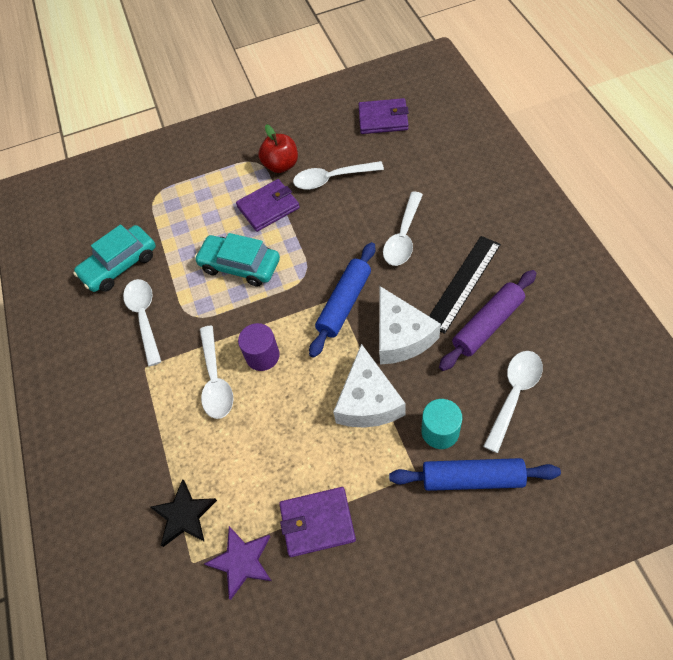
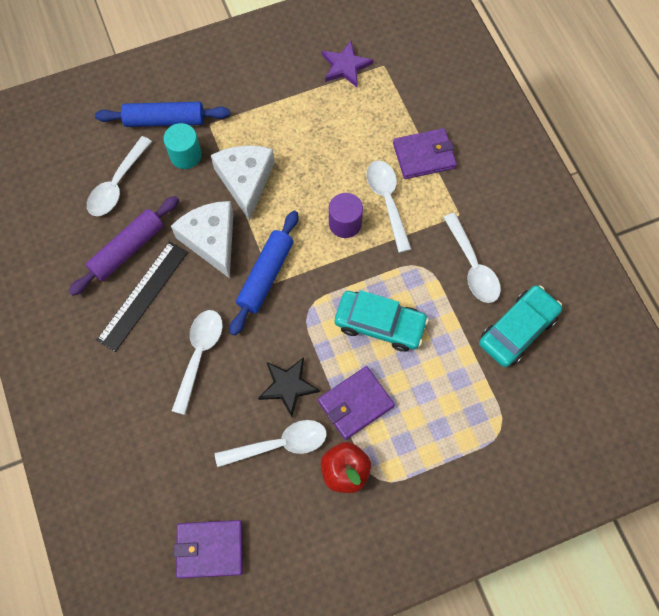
camera: 170 degrees right, 10 degrees up
(184, 515) = (396, 95): black star -> black star (288, 386)
(317, 522) = (288, 91): purple wallet -> purple wallet (424, 155)

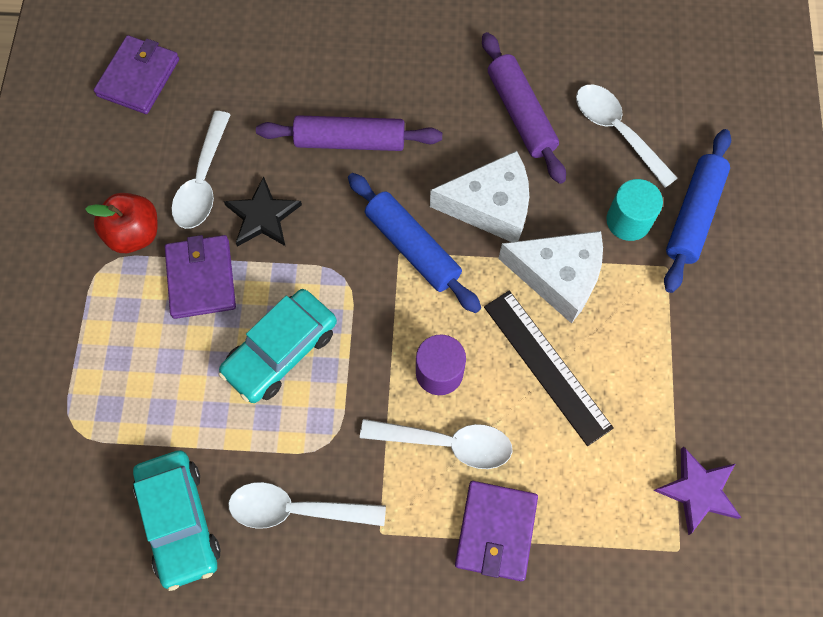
camera: 115 degrees right, 0 degrees up
(143, 295) = (453, 110): black ruler -> black ruler (547, 366)
(199, 355) = (350, 141): white spoon -> purple rolling pin

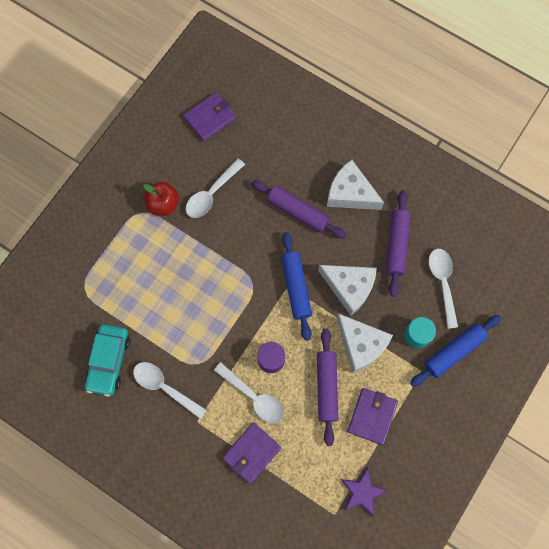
camera: 30 degrees right, 5 degrees up
(201, 278) = (183, 246): purple wallet -> purple wallet (372, 416)
(262, 216) = (231, 229): black star -> none
(280, 351) = (200, 305): turquoise car -> none
(410, 78) = (350, 193): none -> white cheese
(547, 366) = (326, 387): black ruler -> purple rolling pin

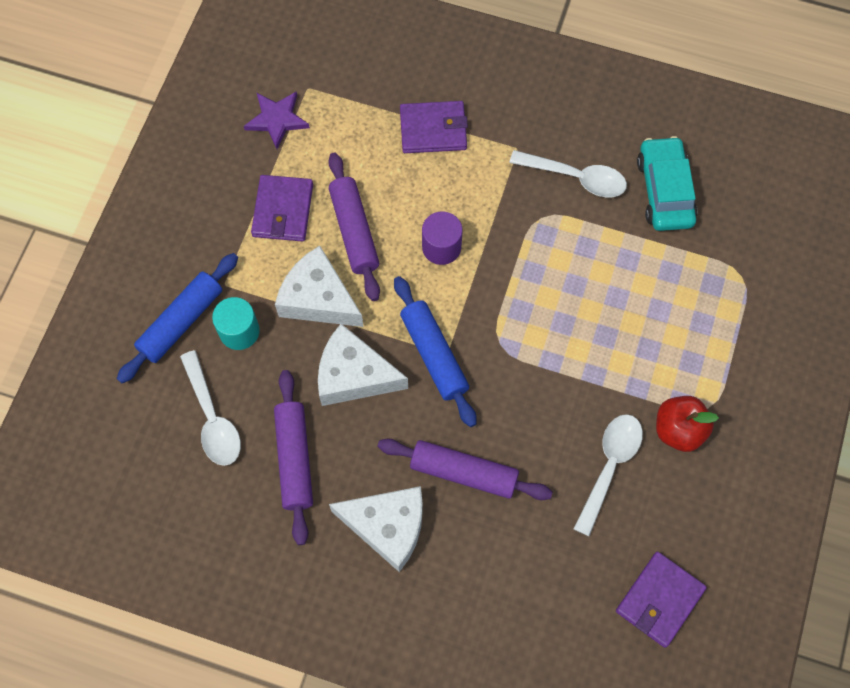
camera: 165 degrees right, 5 degrees down
(252, 453) = (433, 129): purple wallet -> purple wallet turned 60 degrees clockwise
(254, 397) = (451, 195): white spoon -> none

